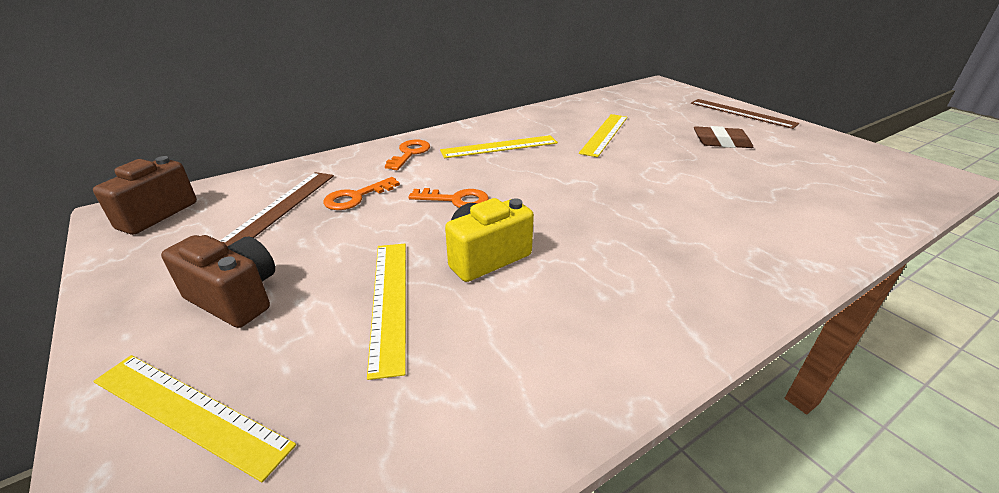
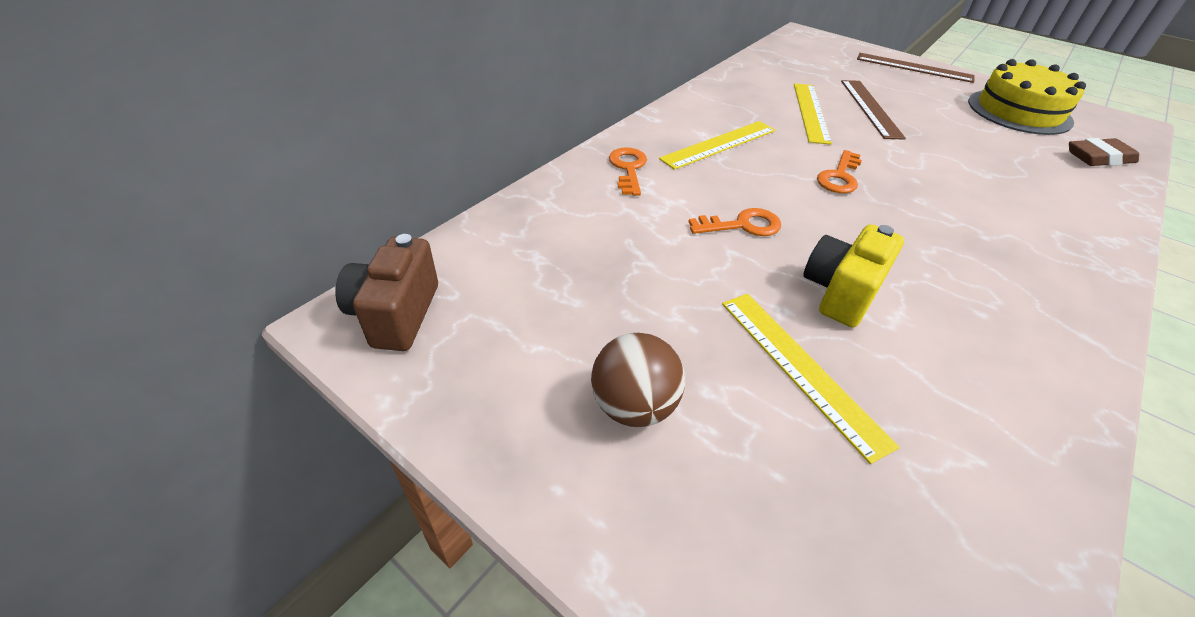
camera: 20 degrees left, 10 degrees up
(189, 411) = (736, 555): yellow ruler -> none
(235, 298) = (634, 406): brown camera -> brown ball
(281, 206) = (554, 271): brown ruler -> brown ruler (870, 108)
(356, 197) = (629, 241): orange key -> orange key (839, 176)
(721, 142) = (927, 108): brown eraser -> brown eraser (1098, 158)
(819, 153) = (1019, 111): none -> yellow cake

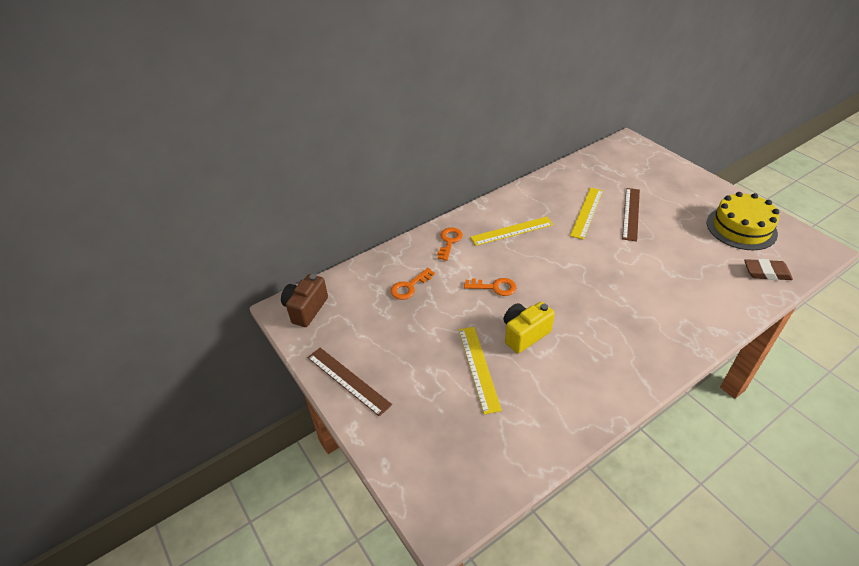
camera: 20 degrees right, 0 degrees up
(634, 406) = (393, 369): brown ball -> none
(839, 176) = (573, 263): orange key -> orange key (409, 286)
(914, 67) = (691, 181): brown ruler -> brown ruler (348, 380)

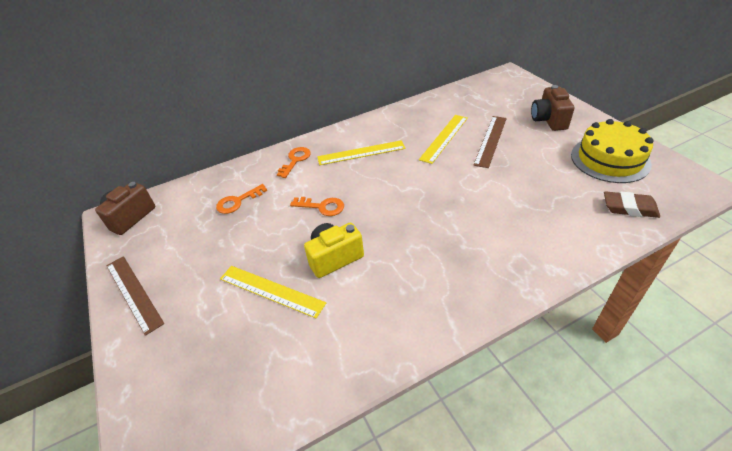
camera: 10 degrees right, 0 degrees up
(478, 368) = (271, 291): yellow ruler -> yellow ruler turned 60 degrees counterclockwise
(679, 190) = (548, 120): none -> brown camera

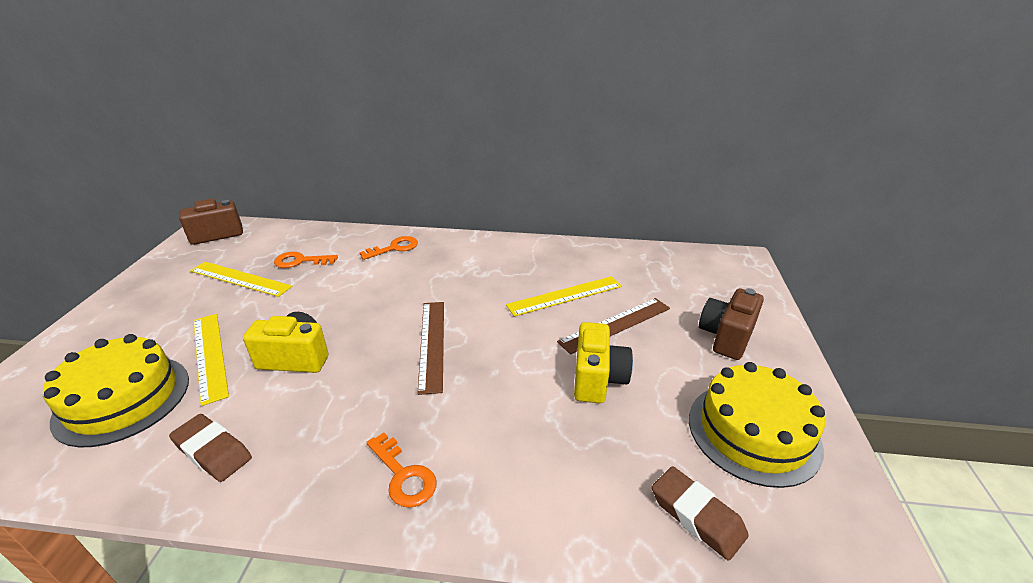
camera: 30 degrees right, 10 degrees down
(133, 293) = (132, 295): brown ruler -> brown ruler (432, 344)
(251, 350) = (123, 399): none -> yellow cake
(322, 207) = (354, 303): orange key -> orange key (403, 475)
(361, 153) = (460, 270): yellow ruler -> yellow ruler (240, 279)
(365, 333) = (213, 451): none -> brown eraser
(517, 173) = (597, 379): none -> yellow camera

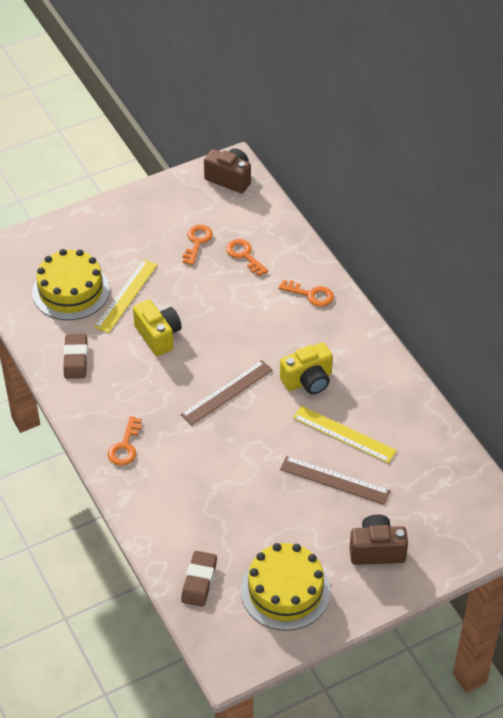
camera: 55 degrees right, 15 degrees up
(240, 279) = (197, 242): yellow ruler -> orange key
(597, 379) = (268, 495): yellow camera -> yellow camera (308, 380)

